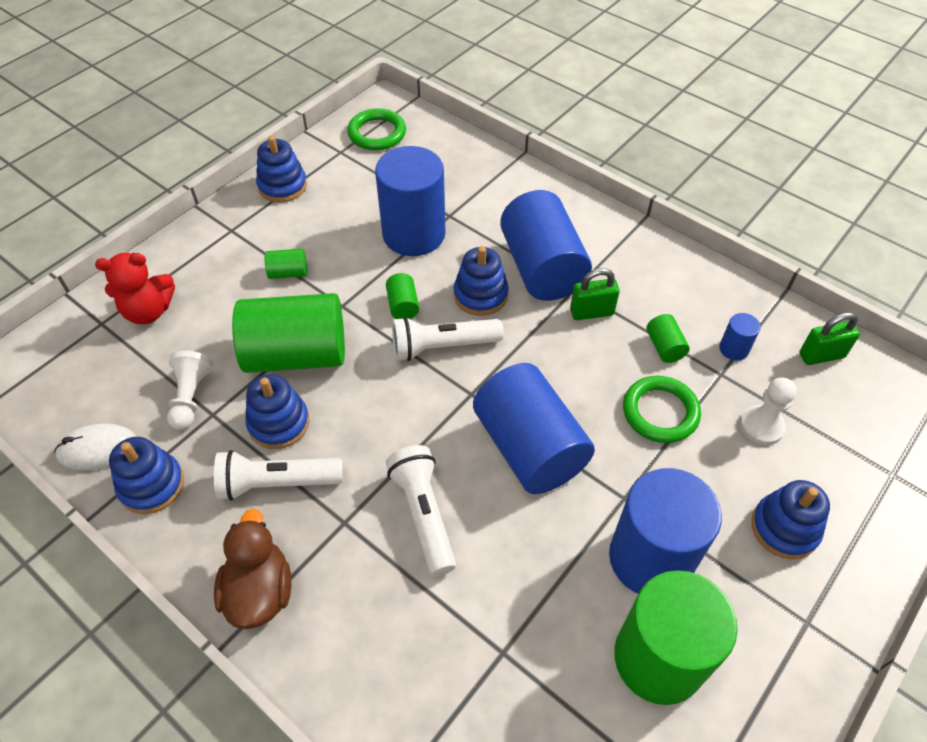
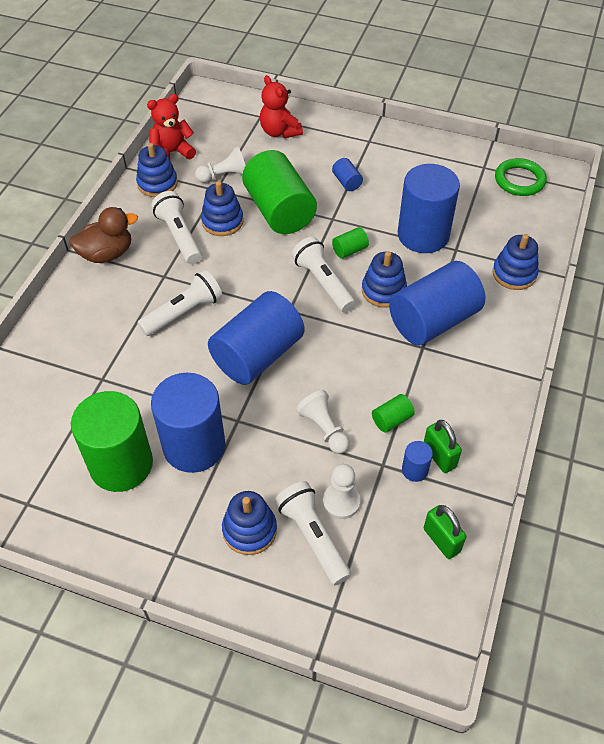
camera: 70 degrees right, 0 degrees up
(98, 449) = (172, 152): white mouse -> red teddy bear
(282, 186) = (427, 150): blue stacking toy -> blue stacking toy (514, 274)
(288, 273) = (347, 182): green cylinder -> blue cylinder
(591, 312) = (403, 363): green padlock -> green padlock (439, 456)
(660, 412) = (324, 429): green ring -> white pawn
(802, 467) = (313, 537): none -> white flashlight

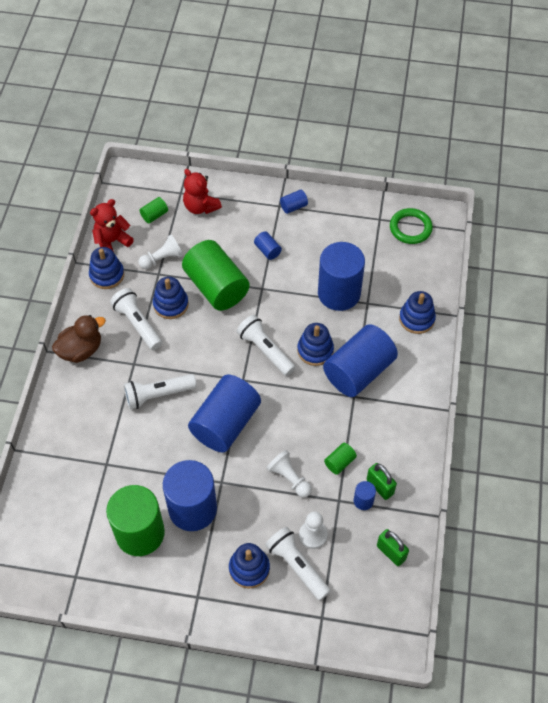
camera: 10 degrees left, 5 degrees up
(183, 312) = (158, 395): white flashlight -> white flashlight turned 150 degrees counterclockwise
(349, 250) = (281, 316): green cylinder -> green cylinder (154, 215)
(385, 143) = (293, 206): none -> blue cylinder

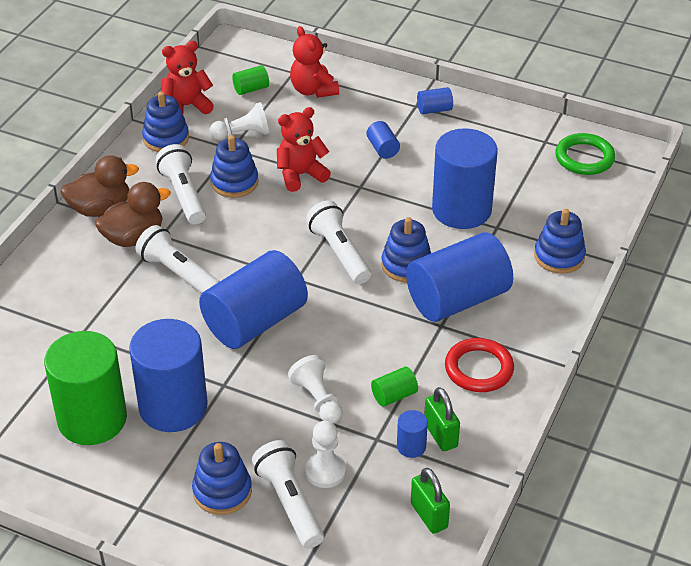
camera: 15 degrees right, 15 degrees down
(114, 370) = (133, 237): none -> brown duck
(158, 395) = (178, 274): white flashlight -> white flashlight turned 45 degrees clockwise
(216, 287) = (300, 175): green cylinder -> red teddy bear
(389, 426) = (479, 369): none -> red ring

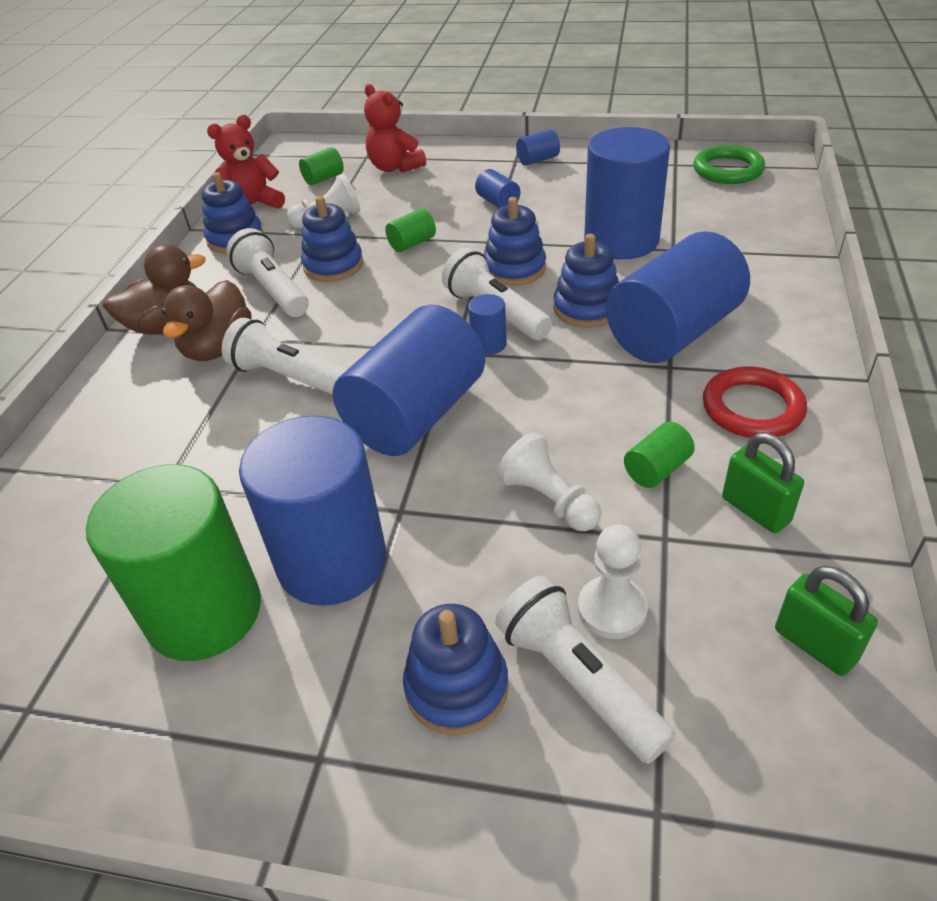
camera: 10 degrees left, 0 degrees up
(133, 237) = (218, 348): brown duck -> brown duck turned 150 degrees clockwise
(300, 175) = (412, 243): red teddy bear -> green cylinder
(411, 446) = (722, 537): blue cylinder -> blue cylinder (488, 344)
(559, 256) = (766, 263): blue stacking toy -> blue stacking toy (514, 269)

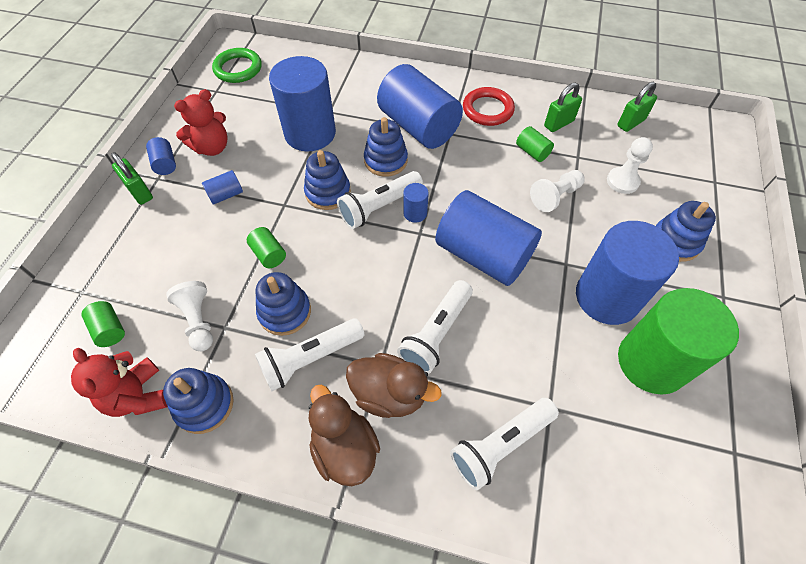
camera: 90 degrees left, 15 degrees up
(395, 167) = (120, 266): red teddy bear -> red teddy bear (212, 147)
(493, 156) = (140, 192): none -> green padlock
(578, 680) = (662, 198): white flashlight -> white flashlight (500, 445)

